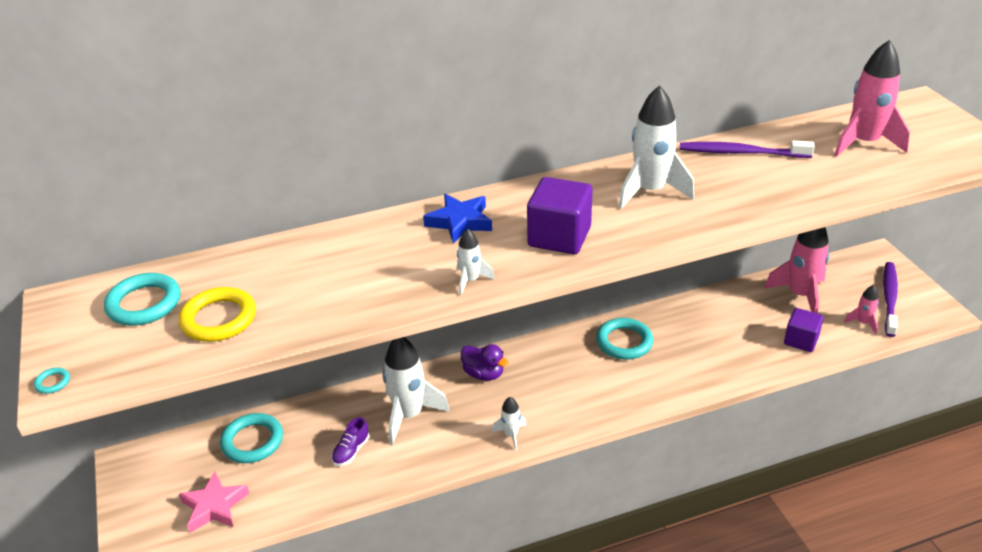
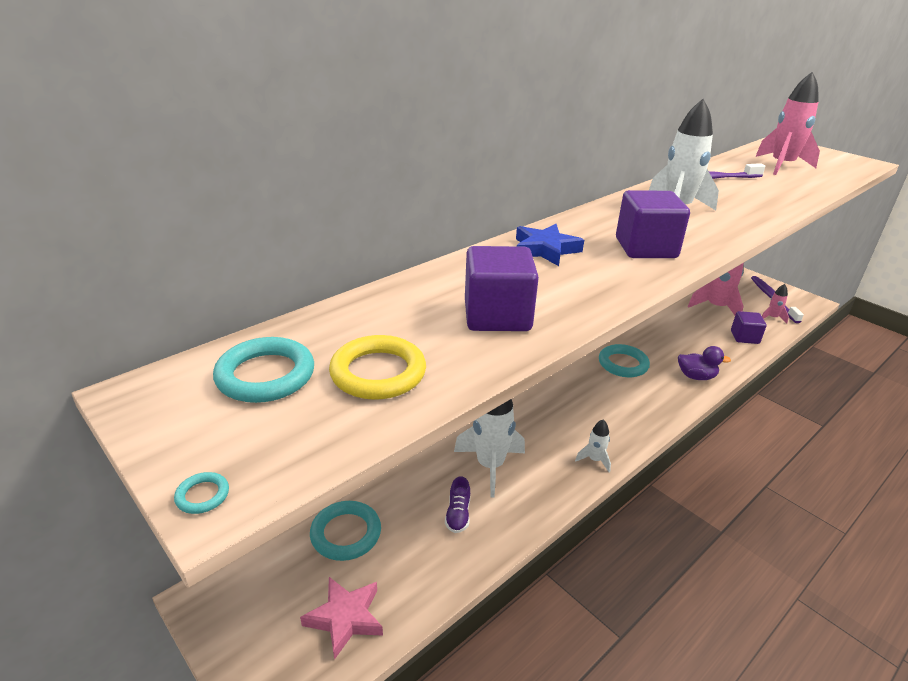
camera: 25 degrees left, 5 degrees down
(350, 286) = (497, 316): none -> purple cube
(470, 280) = (610, 291): white rocket -> none
(484, 374) = (530, 414): purple duck -> purple duck (696, 376)

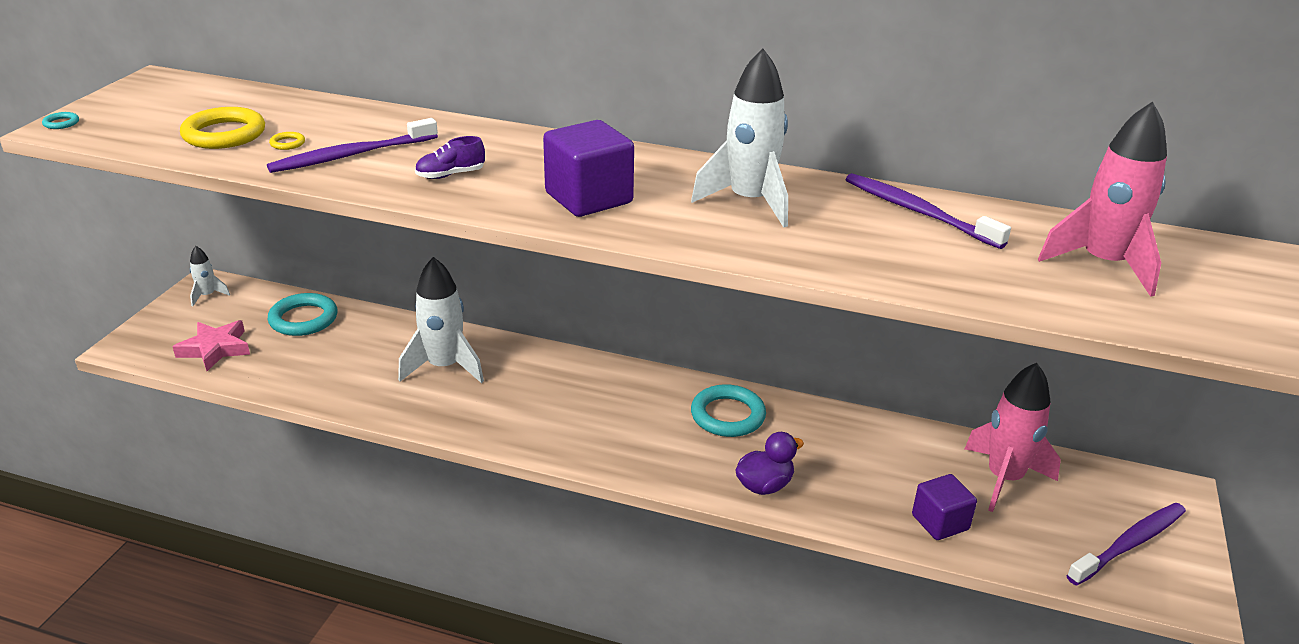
camera: 60 degrees right, 0 degrees up
(265, 375) = (198, 103): turquoise ring -> none
(439, 341) = (287, 143): none -> yellow ring
(458, 515) = (362, 368): purple shoe -> purple shoe (450, 175)
(497, 316) = (351, 155): purple cube -> purple toothbrush
(545, 249) = (522, 150): blue star -> none
(594, 460) = (506, 432): white rocket -> white rocket (208, 295)
(696, 376) = (764, 485): purple duck -> purple duck turned 105 degrees counterclockwise
(772, 318) = (1052, 549): pink rocket -> none

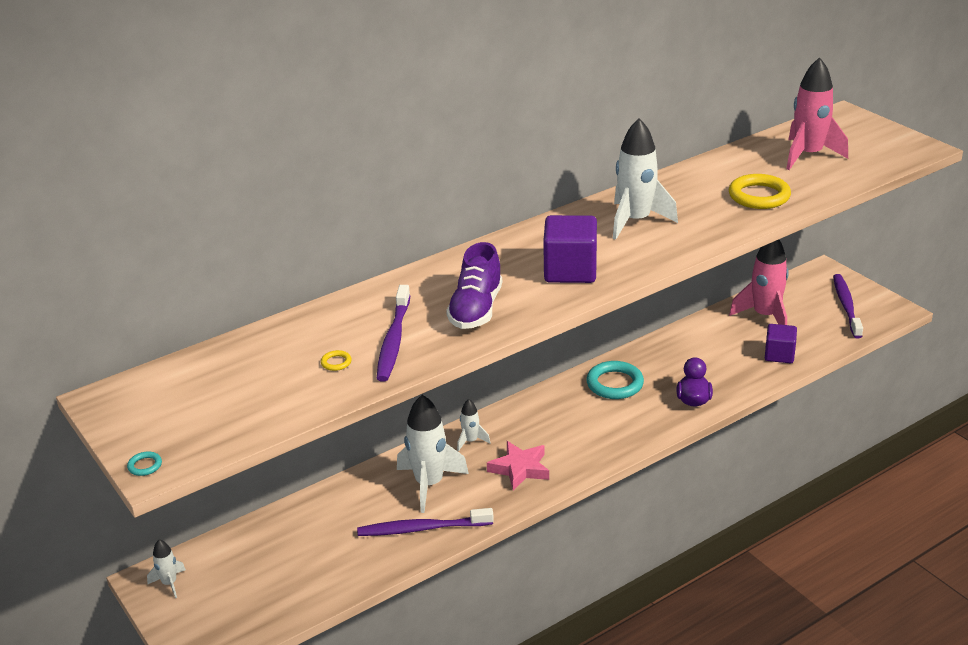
camera: 50 degrees left, 0 degrees up
(215, 349) = (265, 600): pink star -> pink star (520, 469)
(224, 134) = (280, 387): yellow ring -> yellow ring (759, 196)
(303, 319) = (277, 537): turquoise ring -> none
(450, 175) = (476, 310): purple shoe -> purple shoe, size x1.80
(533, 363) = (471, 441): none -> white rocket
(917, 212) = (703, 178): purple toothbrush -> purple toothbrush (421, 528)

